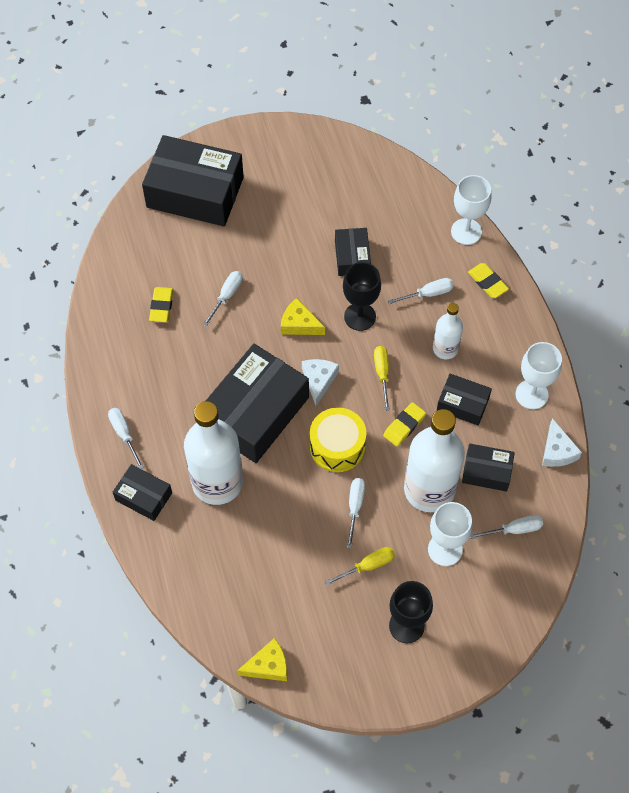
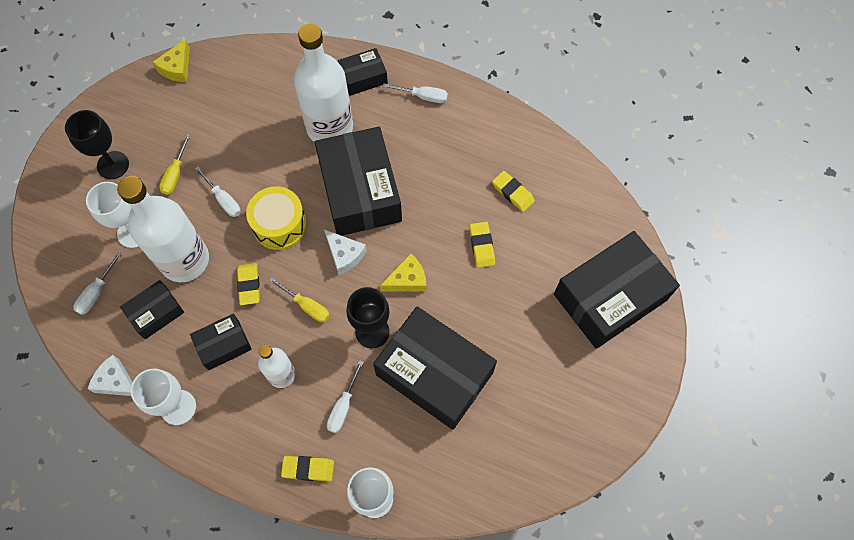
camera: 130 degrees right, 5 degrees up
(227, 296) = (481, 246): white screwdriver -> yellow eraser
(352, 257) = (434, 373): black box -> black box, size x2.01

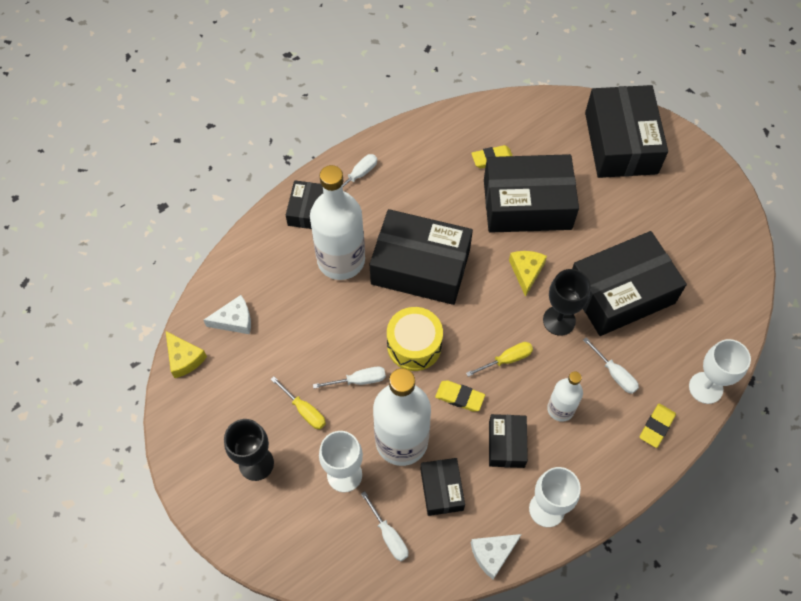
camera: 60 degrees left, 5 degrees down
(345, 254) = (475, 307): white cheese -> white cheese (234, 320)
(481, 246) = (527, 204): yellow eraser -> black box

